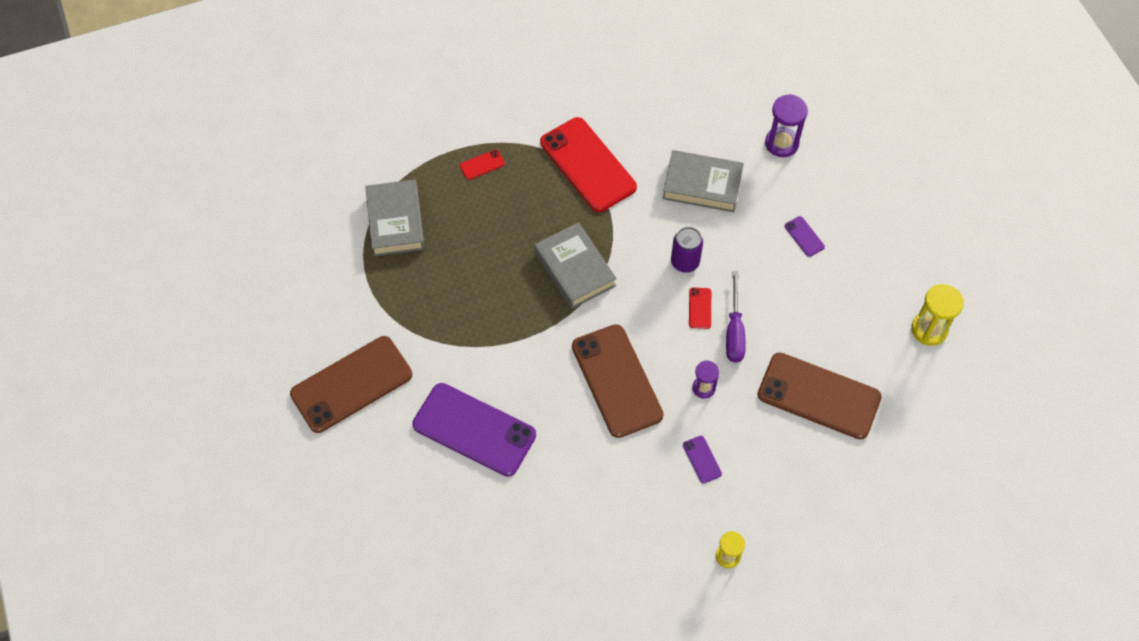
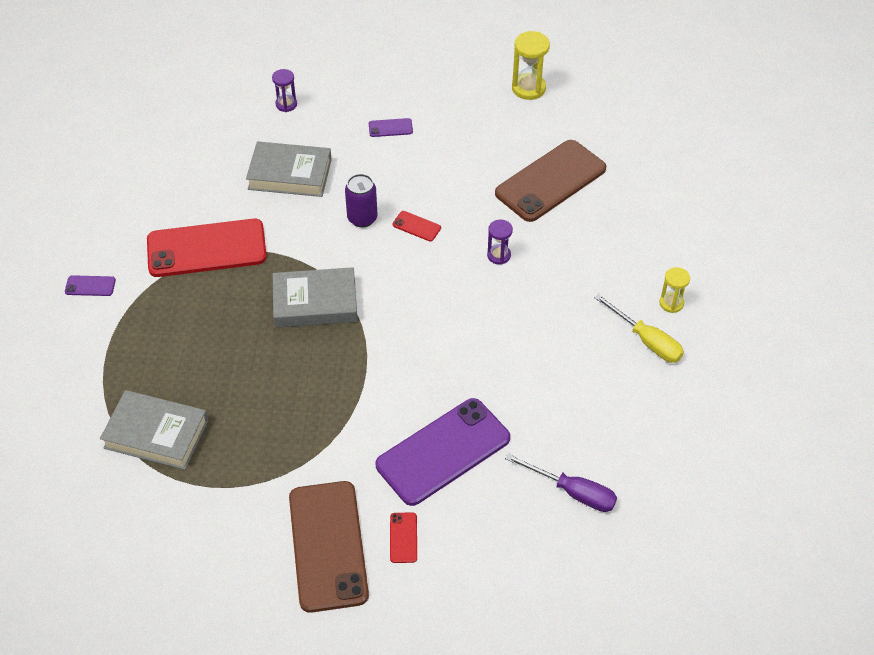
camera: 65 degrees left, 10 degrees down
(482, 165) = (143, 333): red phone -> red phone (403, 538)
(617, 381) = (455, 316): brown phone -> none
(672, 549) = (646, 341): none -> yellow screwdriver
(702, 185) = (290, 174): grey book -> grey book turned 60 degrees clockwise
(702, 459) = (569, 284): purple phone -> purple phone (90, 286)
(734, 331) = (454, 212): purple screwdriver -> purple screwdriver (573, 492)
(781, 143) = (286, 104): purple hourglass -> purple hourglass, size x0.63

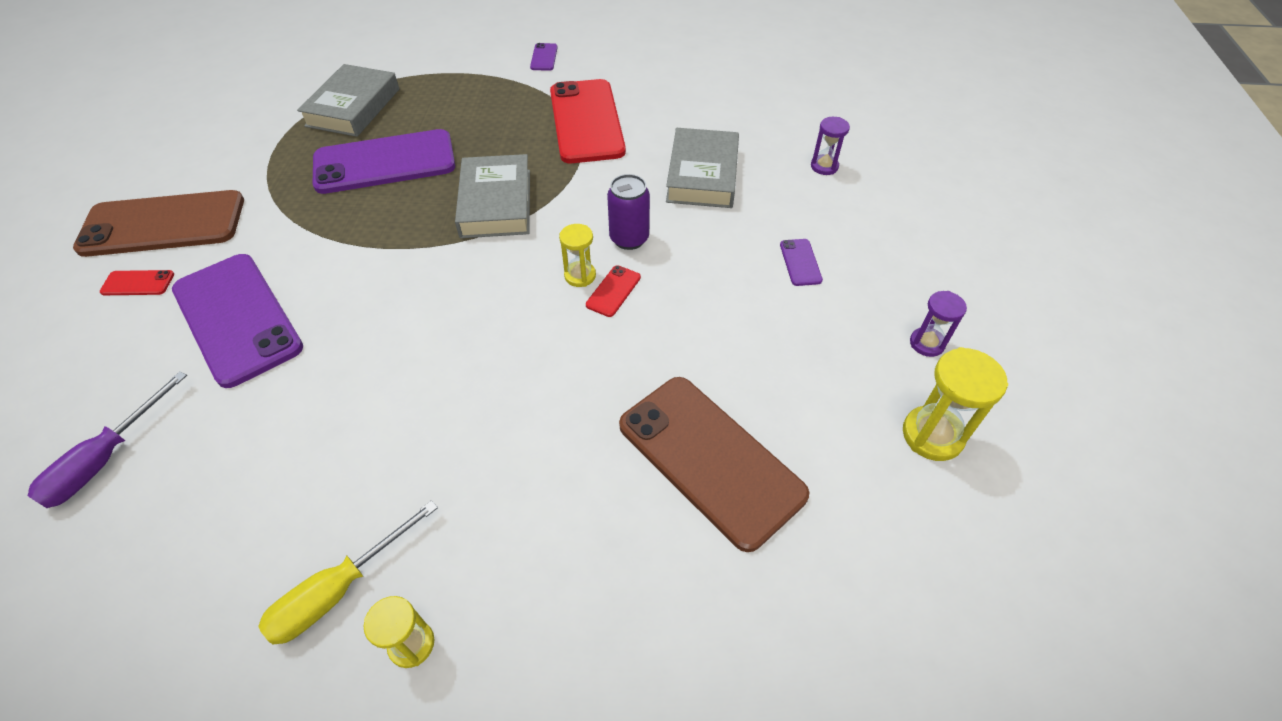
camera: 90 degrees right, 0 degrees up
(252, 390) = (385, 162): none -> purple phone
(401, 245) = (580, 276): none -> yellow hourglass
(499, 255) = (552, 383): purple hourglass -> purple hourglass (927, 343)

